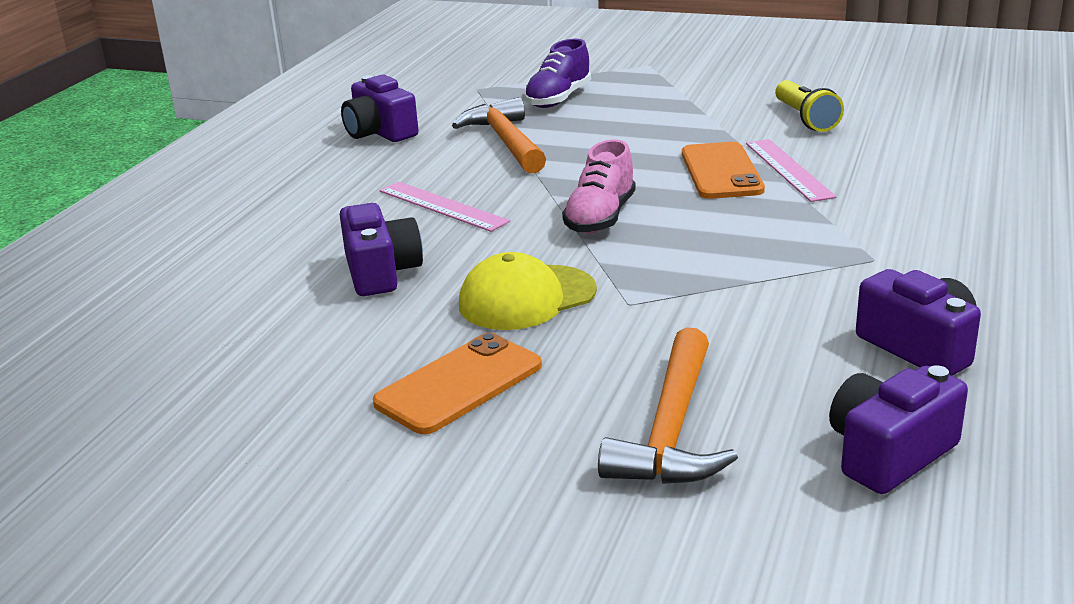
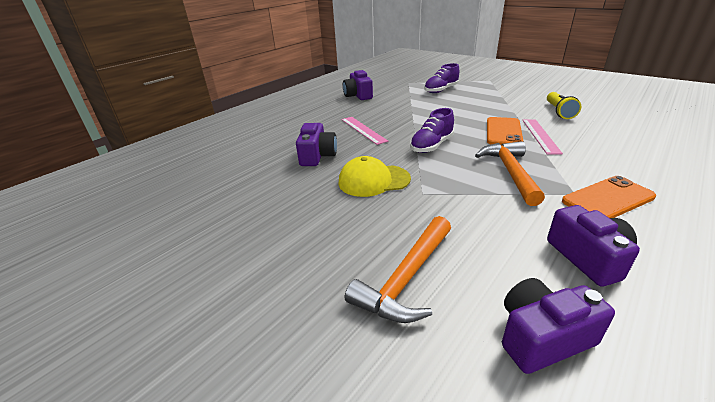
camera: 20 degrees right, 5 degrees up
(459, 384) = (313, 221): orange phone -> orange phone (607, 199)
(506, 141) = (407, 105): orange hammer -> orange hammer (510, 172)
(600, 217) = (431, 146): pink shoe -> purple shoe

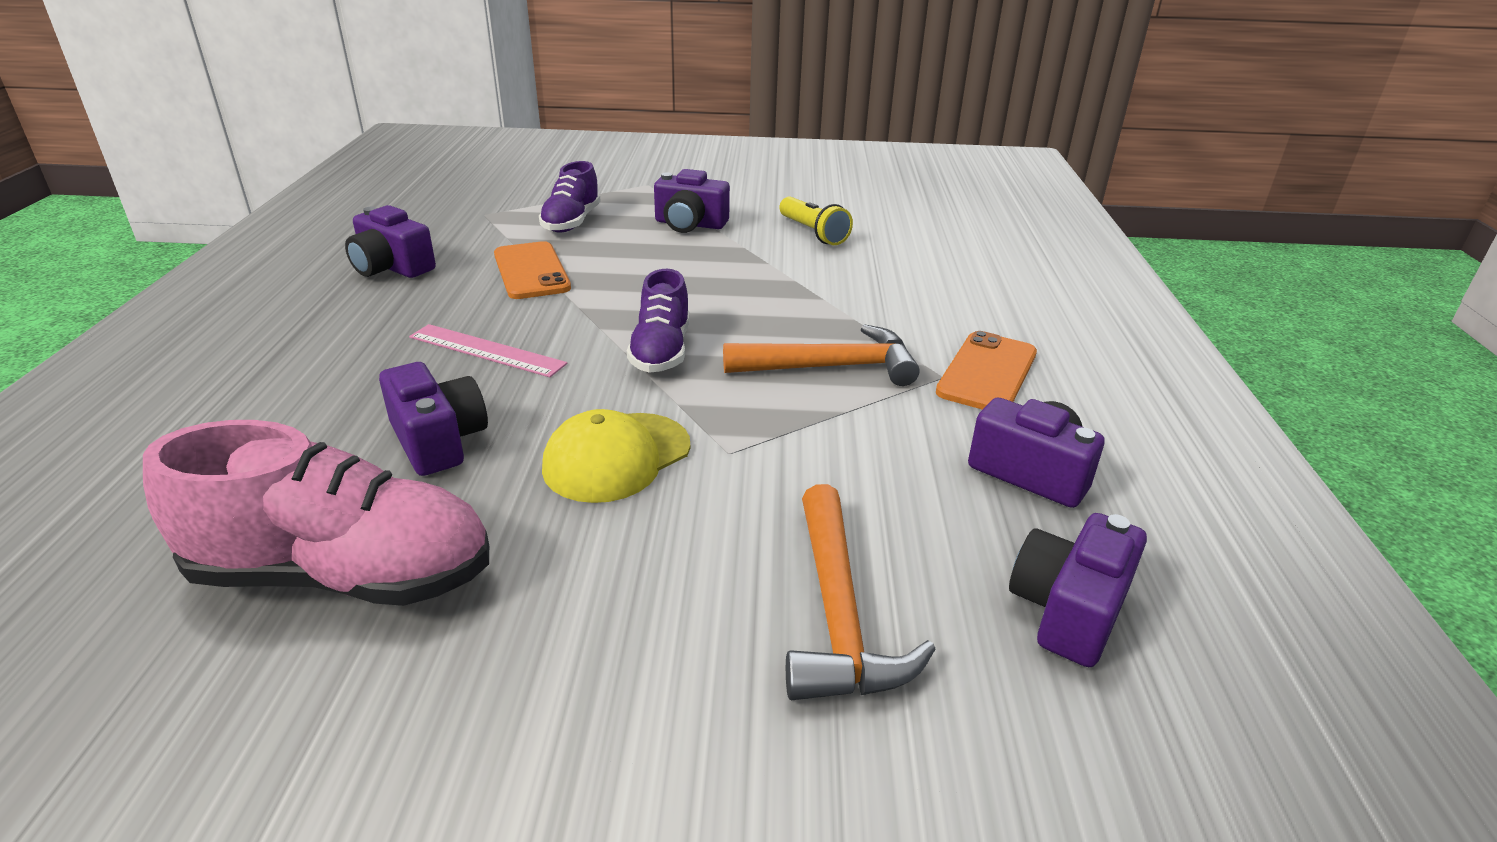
camera: 40 degrees left, 0 degrees up
(249, 189) = (343, 575): none -> pink shoe
(495, 98) = (690, 224): none -> purple camera
(503, 132) = (760, 292): orange phone -> orange phone (531, 271)
(510, 172) = (831, 367): orange hammer -> orange hammer turned 120 degrees clockwise
(540, 135) = (821, 285): pink ruler -> none

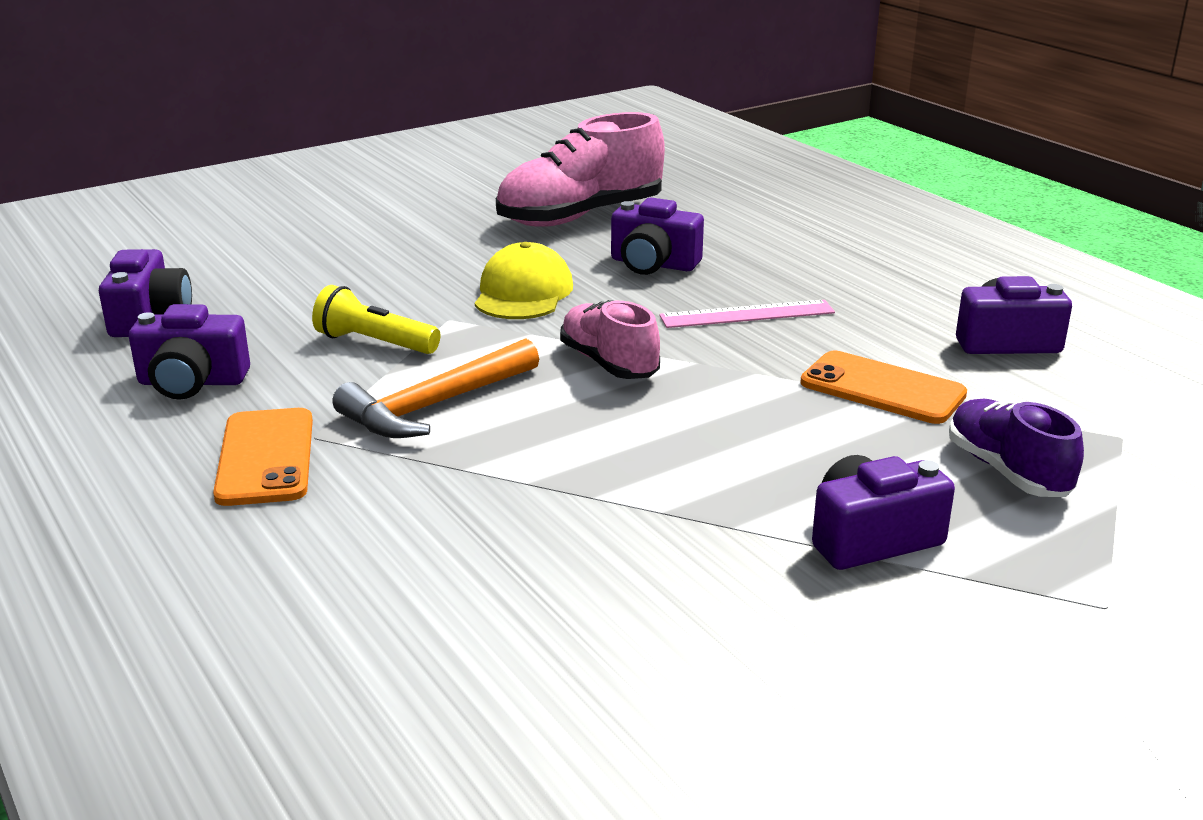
camera: 145 degrees right, 5 degrees down
(661, 351) = (609, 363): purple shoe -> pink shoe
(813, 233) = (681, 605): yellow flashlight -> yellow flashlight (374, 343)
(838, 615) = (296, 277): orange hammer -> none

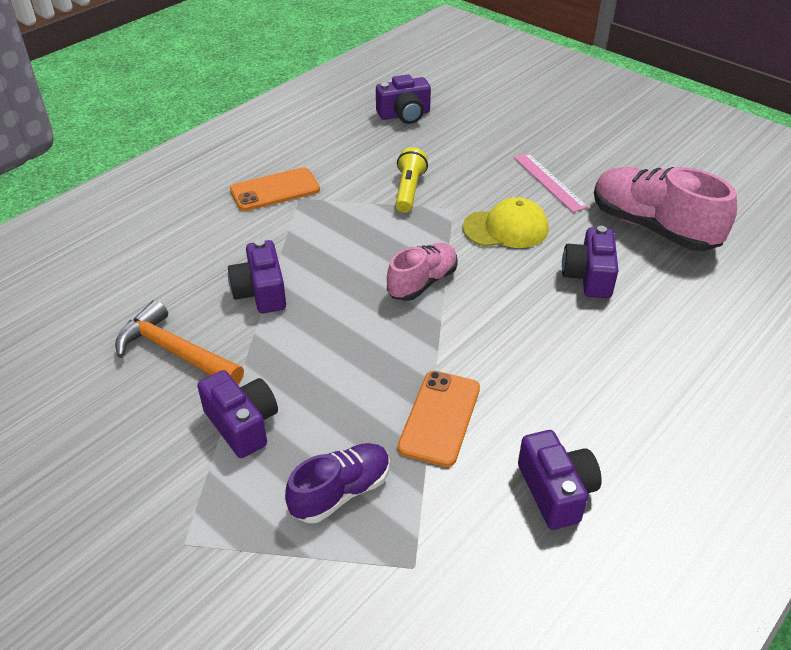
camera: 75 degrees right, 15 degrees up
(192, 382) = (341, 148): purple camera -> purple camera (261, 292)
(434, 406) = (344, 228): orange hammer -> orange hammer (175, 352)
(747, 314) = (528, 335): pink ruler -> pink ruler (549, 182)

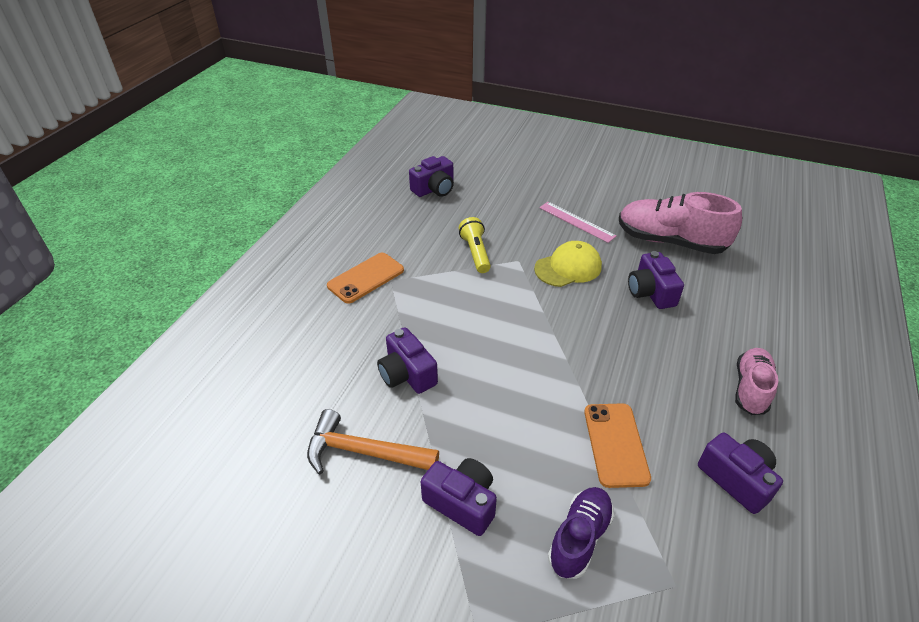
camera: 20 degrees left, 0 degrees up
(422, 283) = (533, 330): pink shoe -> pink shoe (750, 389)

